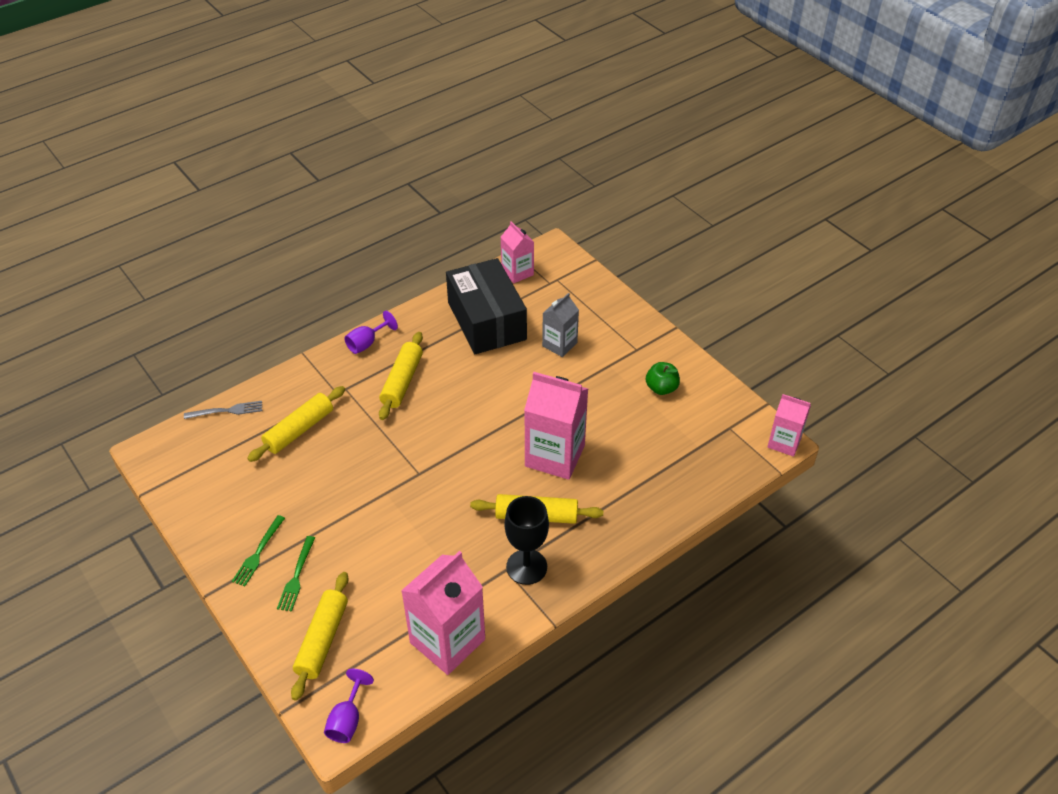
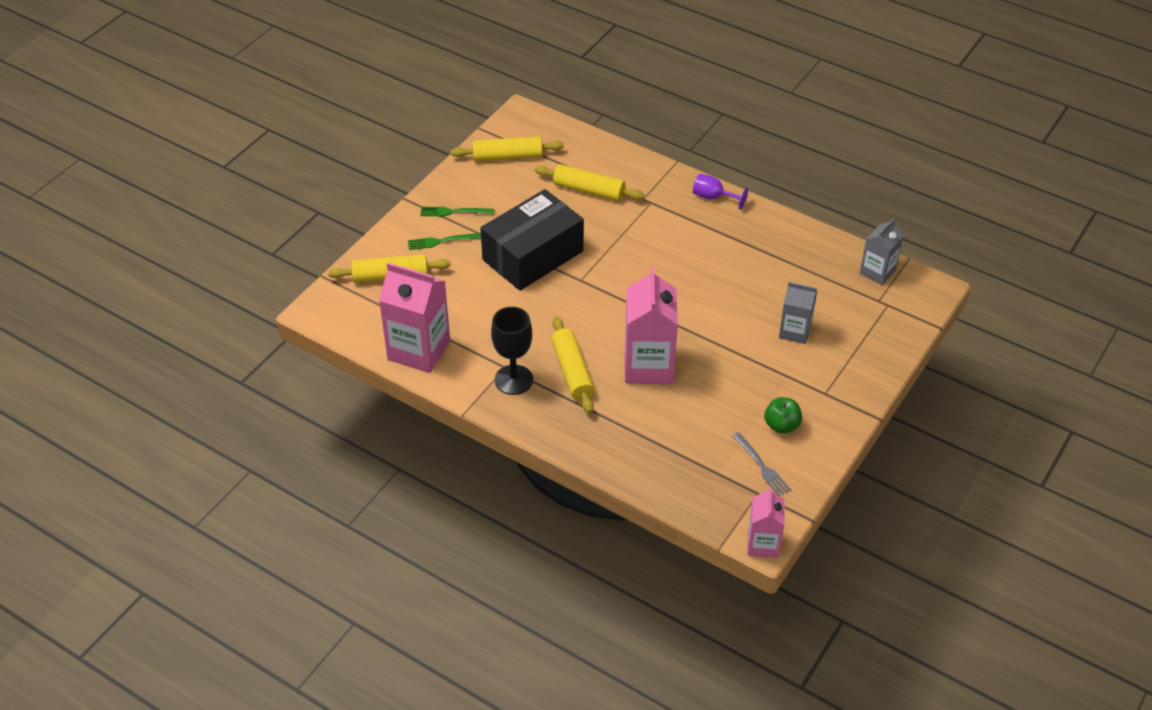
camera: 70 degrees right, 0 degrees up
(227, 410) = (586, 141): grey fork -> grey fork (762, 466)
(347, 720) = (327, 314): purple goblet -> none
(402, 381) = (680, 235): yellow rolling pin -> yellow rolling pin (507, 156)
(486, 321) = (793, 269): black box -> black box (533, 255)
(517, 272) = (877, 272): pink carton -> grey carton

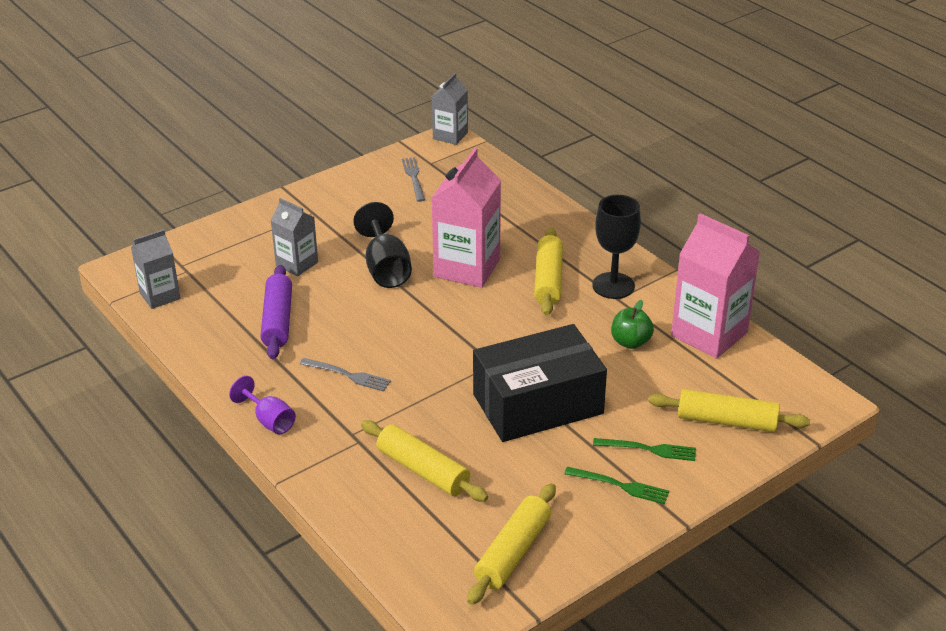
camera: 160 degrees left, 10 degrees down
(507, 156) = (512, 552): yellow rolling pin -> yellow rolling pin turned 75 degrees counterclockwise
(682, 243) = (348, 375): none -> grey fork
(717, 346) = (385, 268): none -> black goblet
(763, 544) = (450, 135): pink carton -> grey carton
(768, 274) = (278, 320): none -> purple rolling pin
(781, 425) = (373, 199): green apple -> green apple (630, 342)

